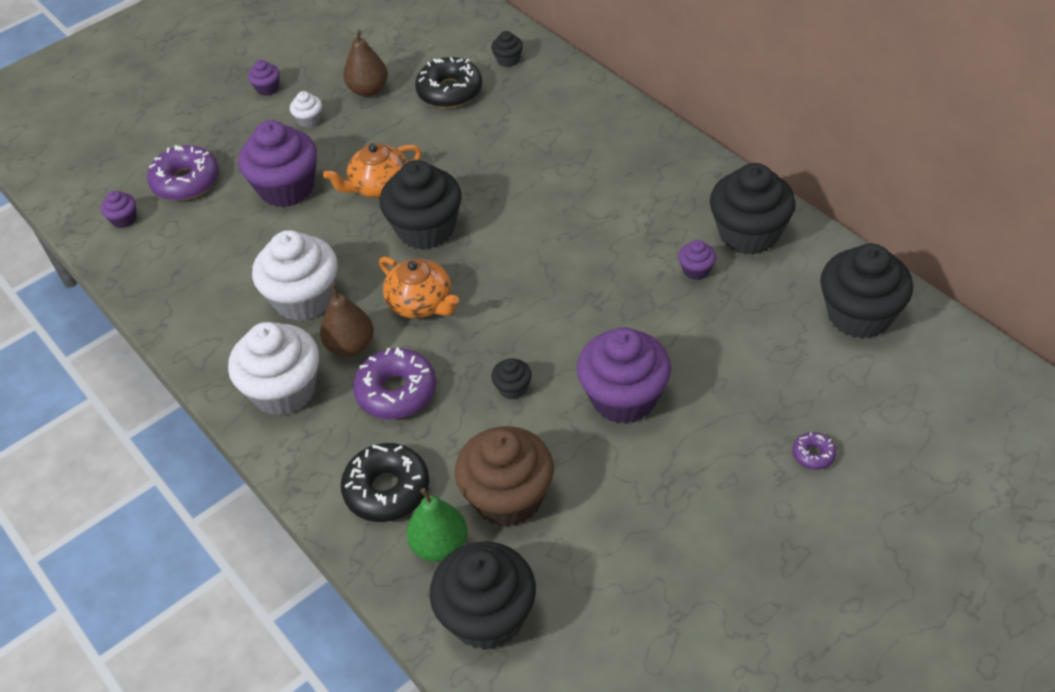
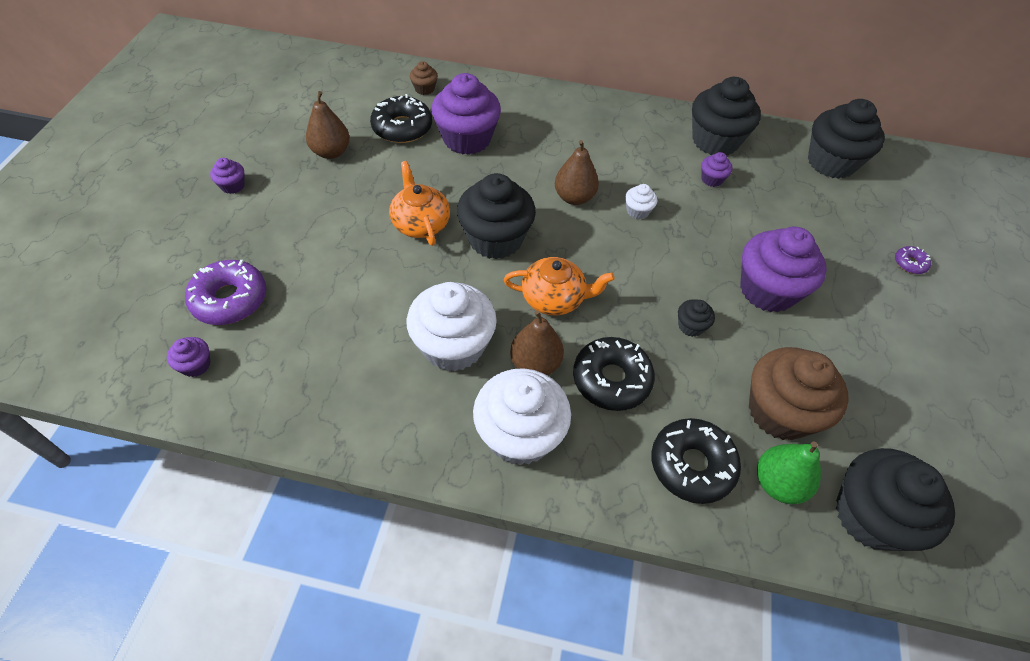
camera: 45 degrees left, 5 degrees up
(286, 188) = (339, 261): purple cupcake -> purple cupcake (467, 139)
(309, 120) = (301, 196): white cupcake -> white cupcake (637, 211)
(379, 186) = (420, 223): orange teapot -> orange teapot turned 135 degrees clockwise
(396, 391) = (611, 379): purple donut -> black donut
(508, 60) = (424, 89): black cupcake -> brown cupcake
(536, 224) = (574, 197): none -> brown pear

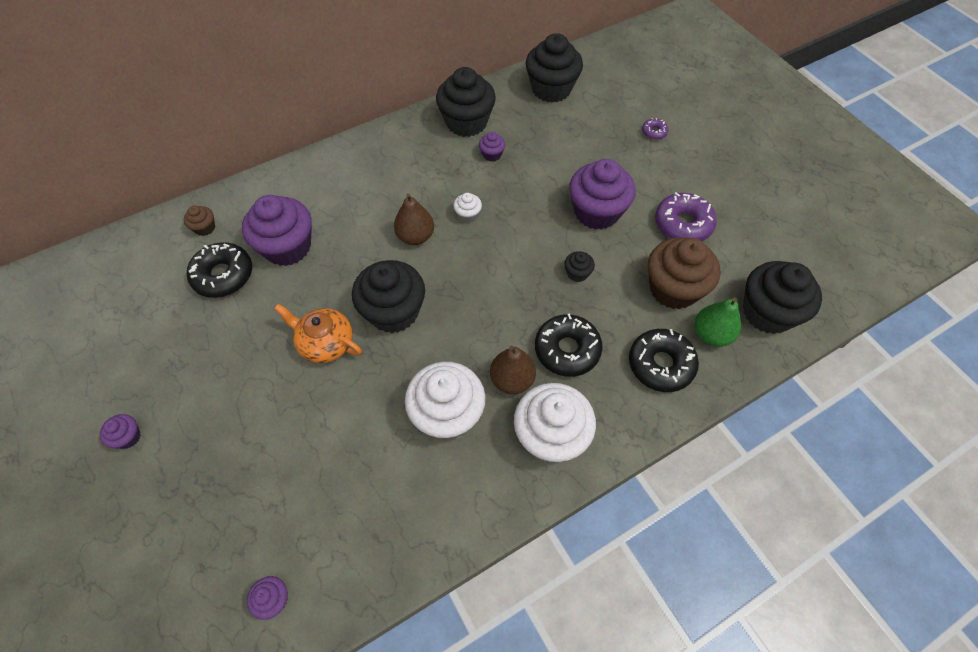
camera: 40 degrees left, 5 degrees up
(230, 299) = (240, 527): purple donut -> purple donut (683, 224)
(331, 152) = (185, 341): brown pear -> none
(554, 298) = (477, 323): orange teapot -> none

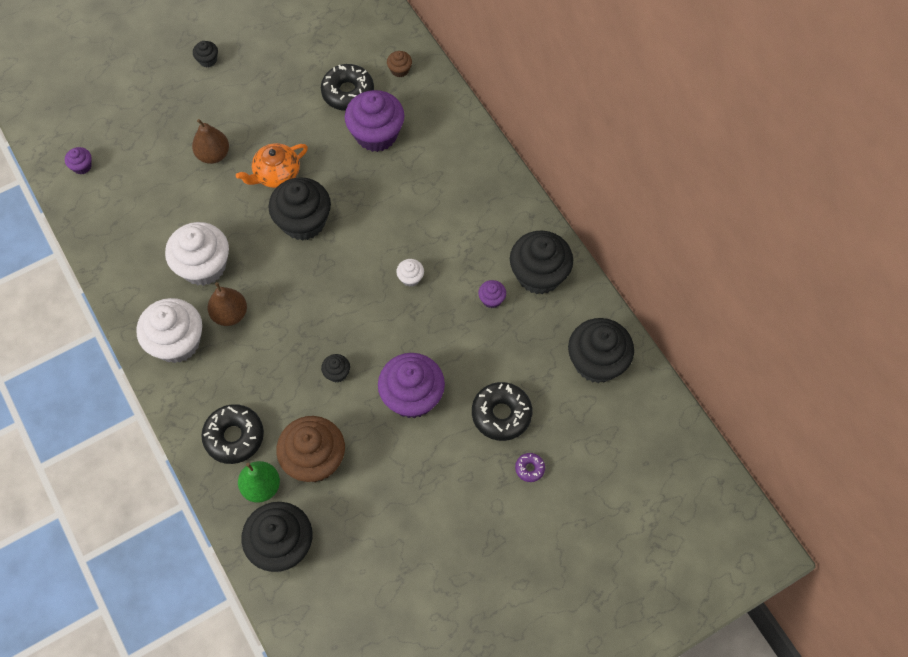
camera: 90 degrees right, 5 degrees up
(128, 437) = (208, 60): purple cupcake -> black cupcake
(325, 343) = (276, 174): orange teapot -> orange teapot turned 150 degrees counterclockwise
(415, 236) = (385, 234): brown pear -> brown pear (213, 155)
(567, 350) = (255, 359): black donut -> black donut (501, 414)
(683, 224) = (394, 480): purple donut -> none

